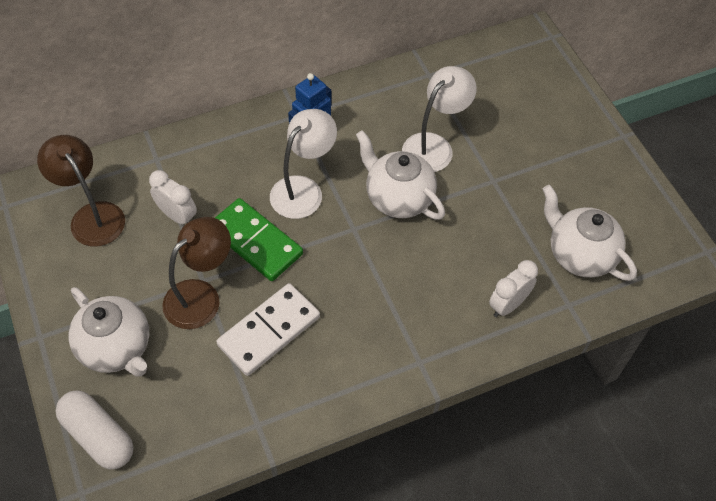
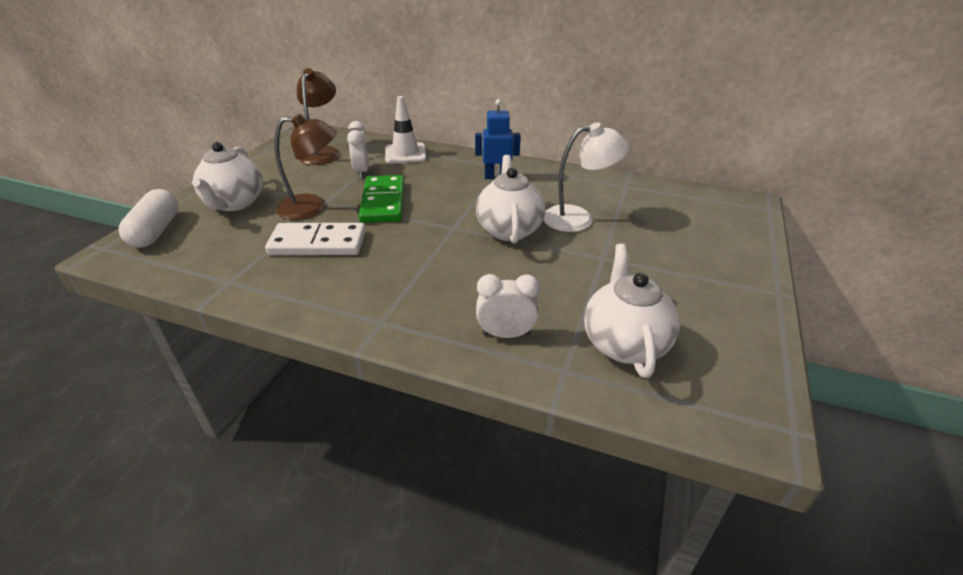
camera: 45 degrees right, 20 degrees down
(184, 158) = (405, 154): none -> white traffic cone
(303, 189) = (451, 195): white lamp -> none

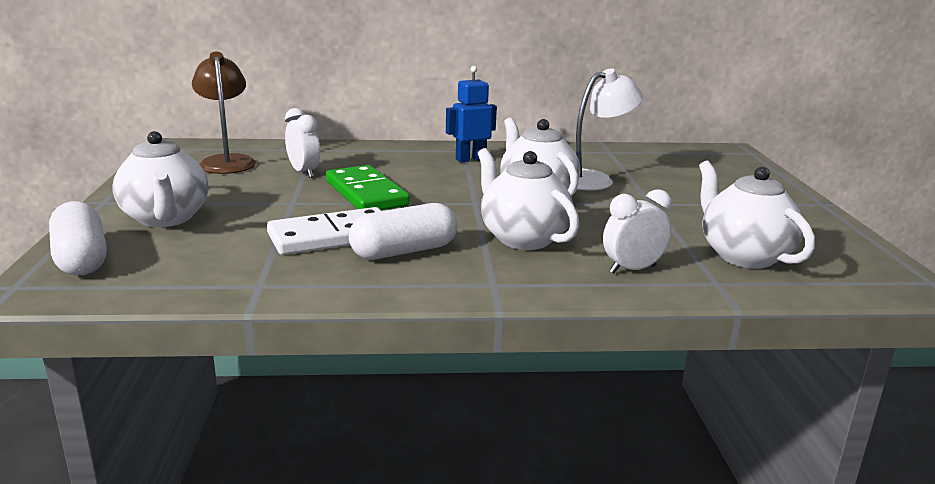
camera: 25 degrees left, 15 degrees down
(312, 207) = (281, 209): brown lamp -> none
(351, 270) = (404, 251): none -> white capsule
(405, 154) = (339, 152): white traffic cone -> none
(451, 276) = (522, 238): none -> white teapot

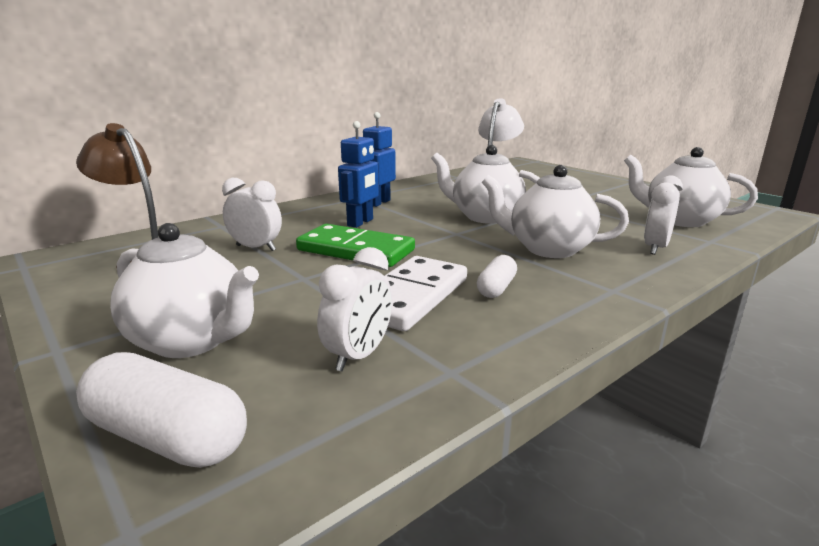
camera: 35 degrees left, 0 degrees up
(229, 258) = (359, 356): none -> white clock
(404, 251) = (496, 288): white capsule -> white capsule, size x0.58
(417, 173) = (360, 222): none -> blue robot

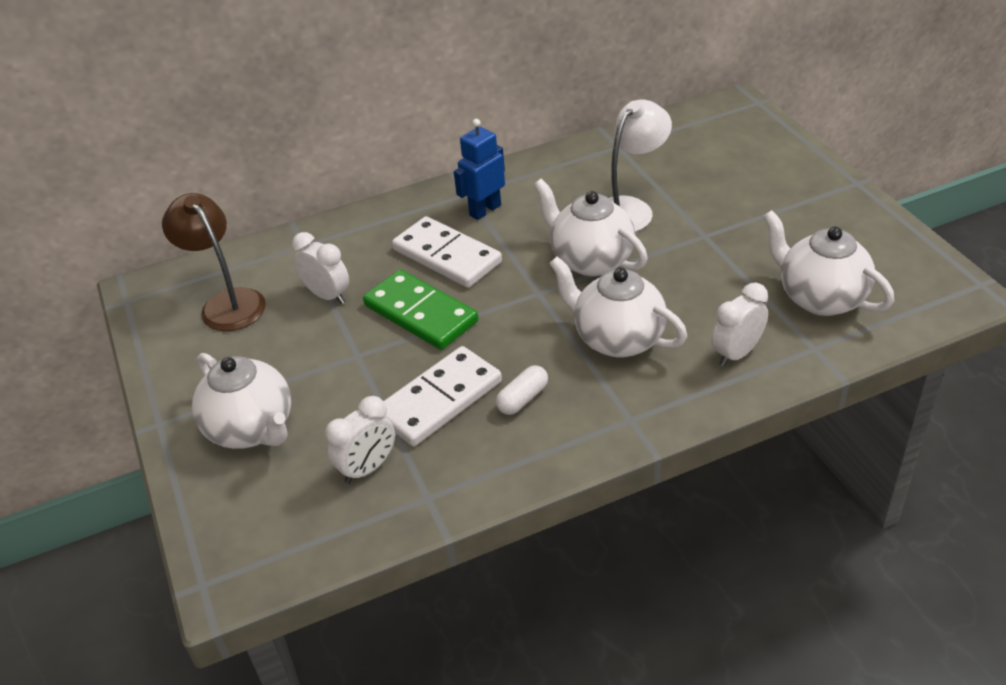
camera: 20 degrees right, 20 degrees up
(167, 437) = (226, 521): white capsule -> none
(360, 222) = (446, 256): blue robot -> white domino

